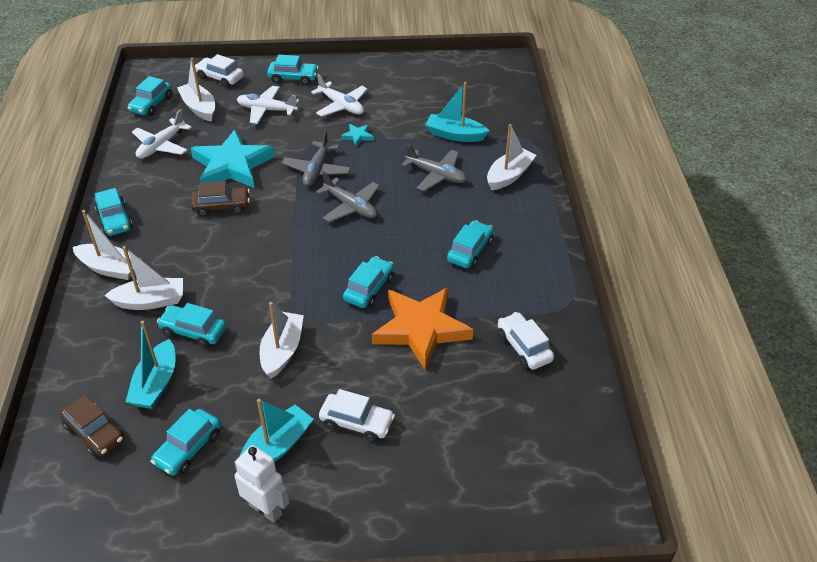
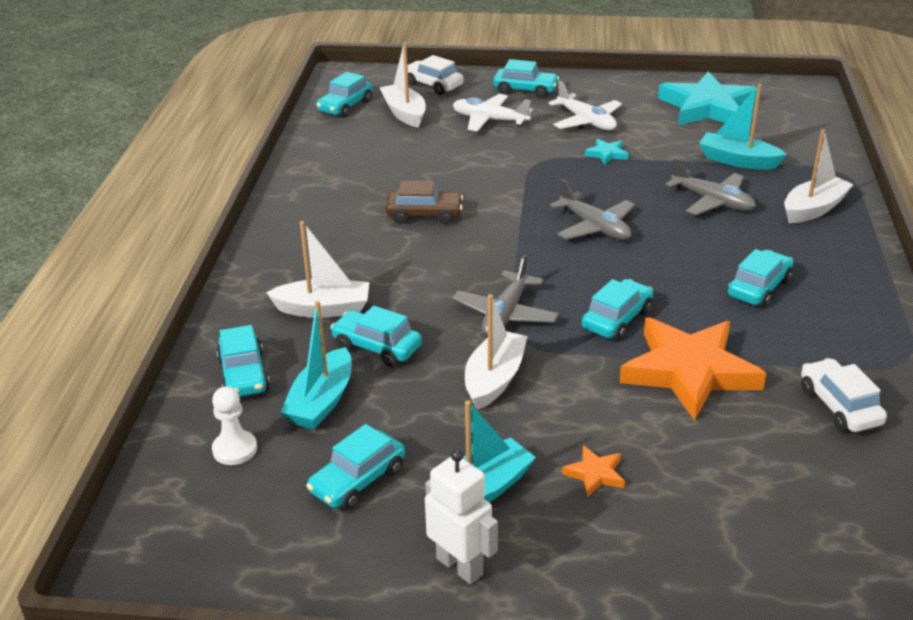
camera: 10 degrees right, 10 degrees down
(95, 433) = (235, 449): brown car -> white pawn
(110, 268) = (275, 269): white boat -> none
(115, 220) = (287, 220): turquoise car -> turquoise car (244, 375)
(161, 146) = (353, 148): white plane -> none
(232, 165) = (441, 174): turquoise star -> turquoise star (708, 107)
(317, 170) = (551, 186): grey plane -> grey plane (505, 314)
(357, 422) = (595, 474): white car -> orange star

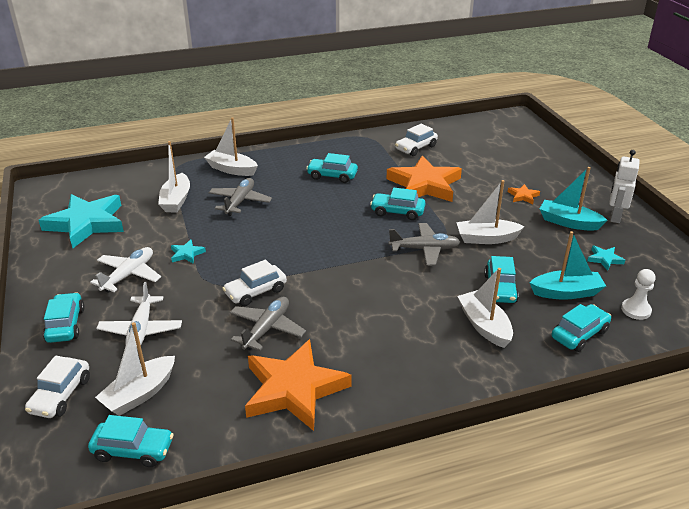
camera: 115 degrees left, 0 degrees up
(343, 177) = (294, 389): none -> orange star
(358, 480) = (604, 259): turquoise car -> turquoise star
(424, 215) = (330, 318): brown car -> none
(504, 182) = (255, 292): none -> white car
(595, 227) = (300, 238): grey plane -> grey plane (267, 329)
(738, 161) = (176, 200): turquoise boat -> white boat

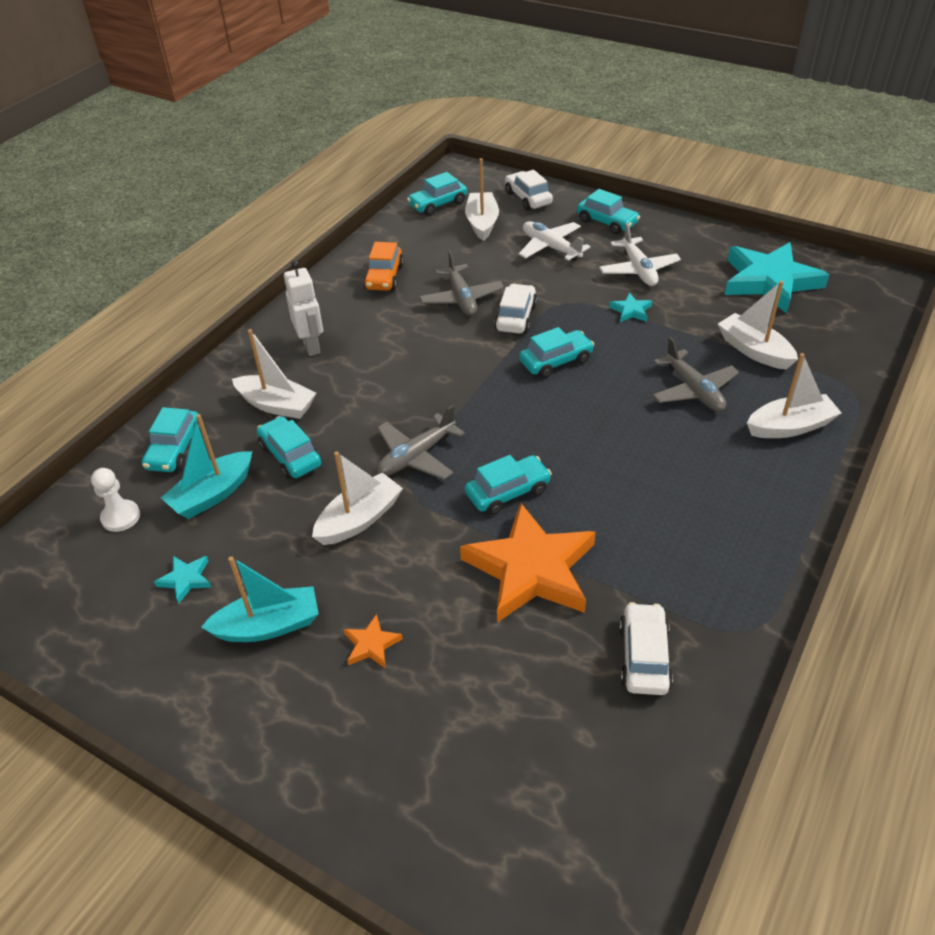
camera: 140 degrees right, 10 degrees up
(294, 389) = (384, 277): orange star -> orange car
(332, 176) = (665, 500): turquoise car -> turquoise car (556, 361)
(615, 216) = (202, 691): white robot -> white robot (311, 346)

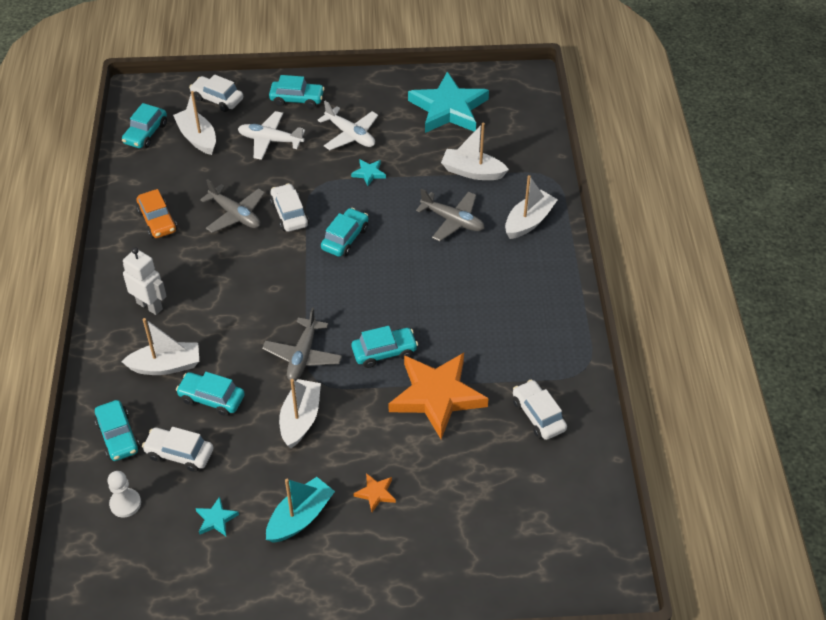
camera: 35 degrees left, 5 degrees up
(212, 494) = (179, 454): turquoise boat -> white car
(507, 492) = (384, 352): turquoise car -> turquoise car turned 45 degrees clockwise

